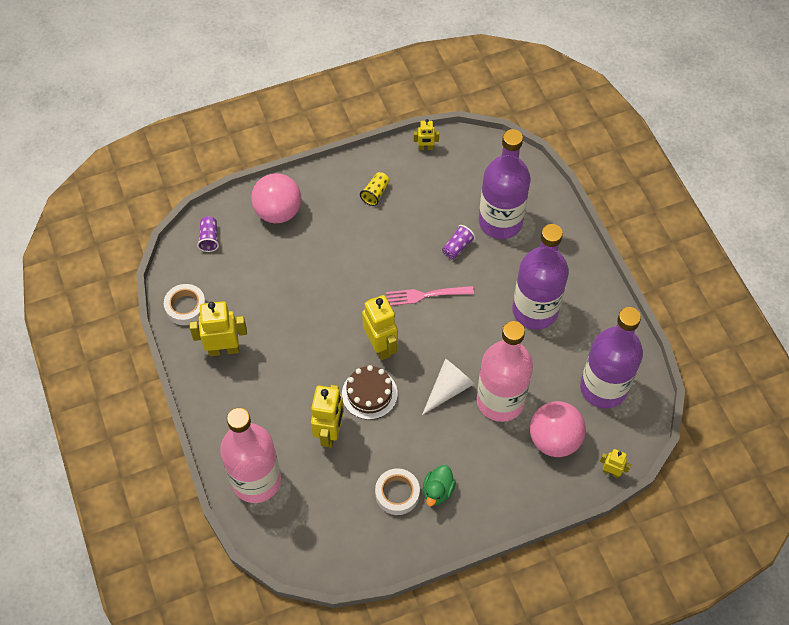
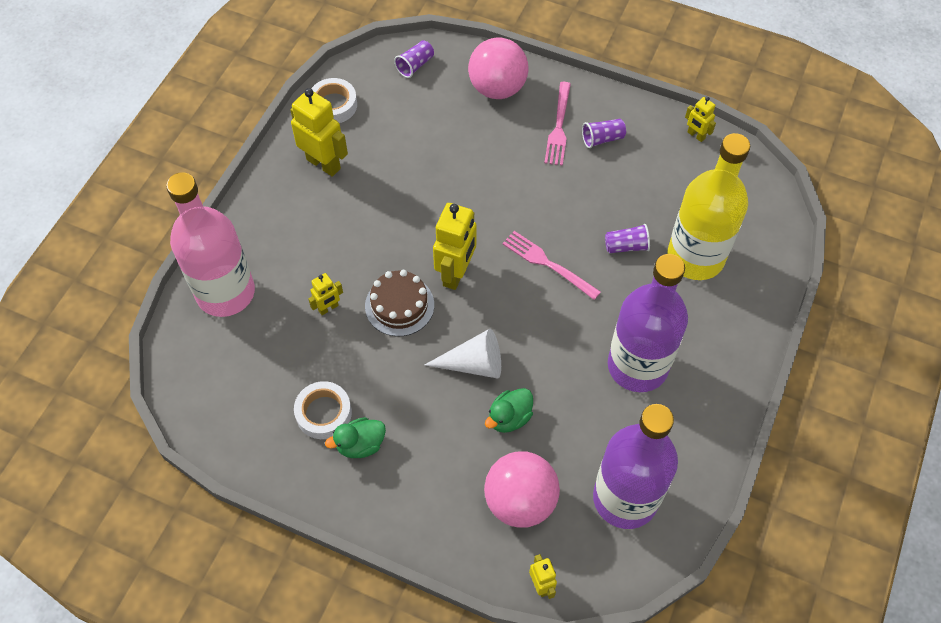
camera: 45 degrees right, 0 degrees up
(330, 433) = (328, 308): yellow robot -> yellow robot, size x0.52
(342, 207) = (559, 127): none -> pink fork
(375, 193) = (602, 139): yellow cup -> purple cup
(500, 222) = (695, 257): purple bottle -> yellow bottle
(500, 401) = (509, 418): pink bottle -> green duck

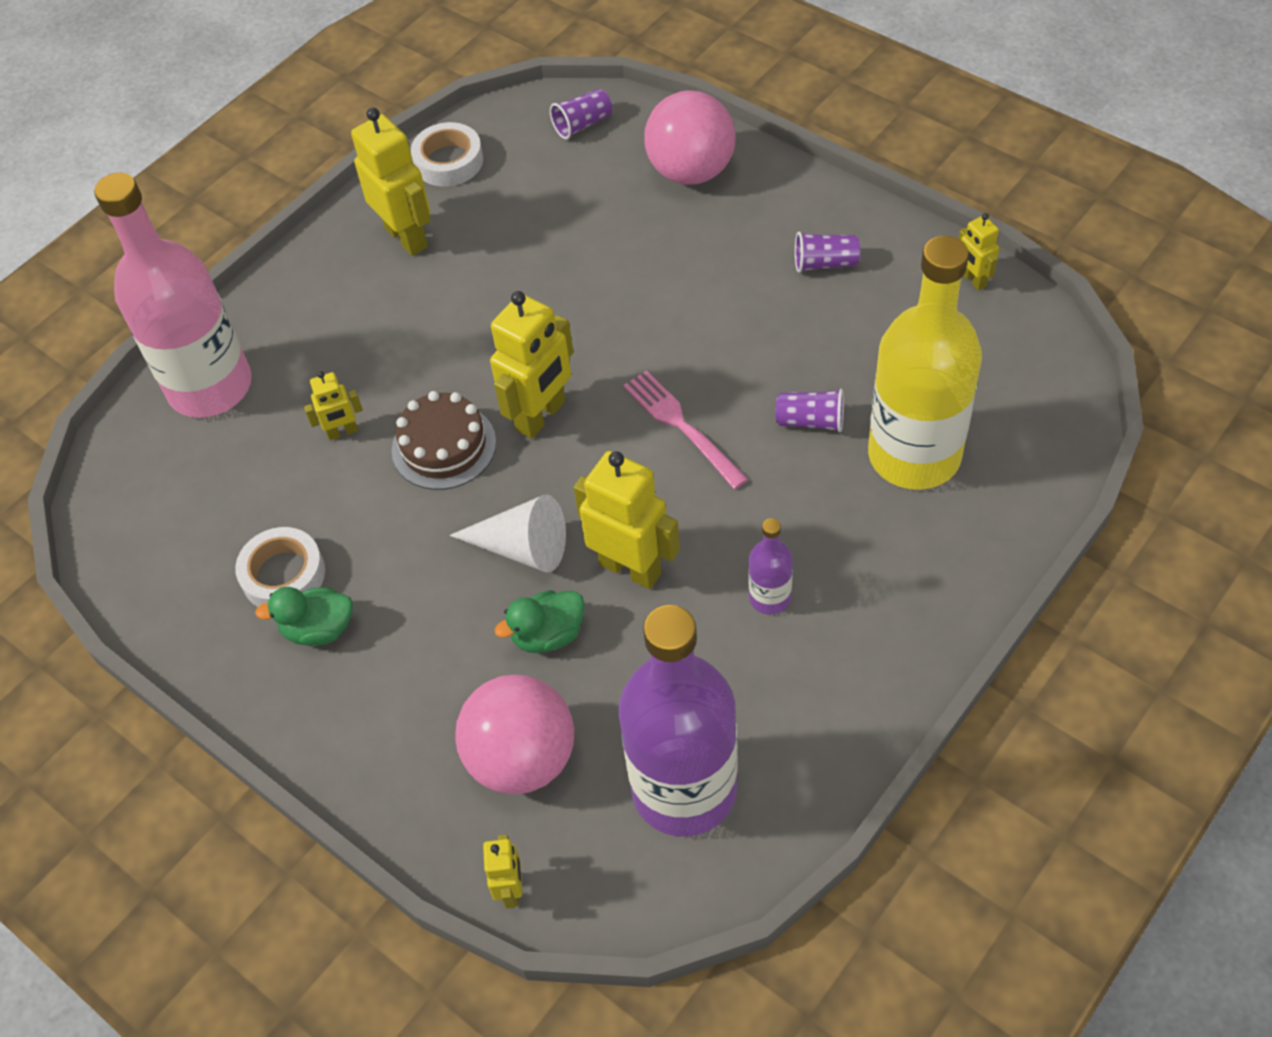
camera: 20 degrees right, 5 degrees down
(546, 364) = (630, 568): none -> yellow robot
(559, 127) = (764, 238): pink fork -> none
(637, 366) = (769, 597): purple bottle -> purple bottle, size x0.43

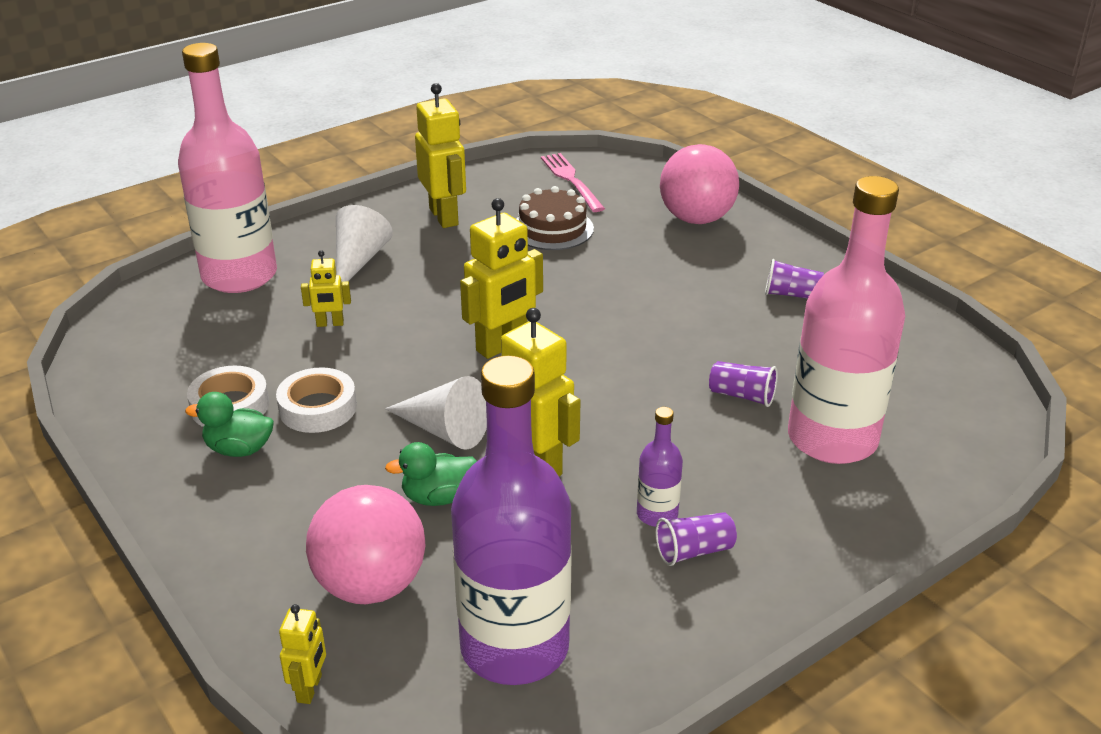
camera: 10 degrees right, 20 degrees down
(336, 331) = (358, 261): none -> white cone
(444, 446) = (410, 349): brown cake -> brown cake (552, 228)
(448, 161) = (499, 180): white tape -> white tape (318, 408)
(582, 124) = (617, 177): purple cup -> purple cup (694, 551)
(681, 426) = (622, 376): pink fork -> pink fork (571, 180)
(914, 455) = (832, 439): yellow bottle -> pink bottle
(973, 280) = (925, 329): yellow robot -> none

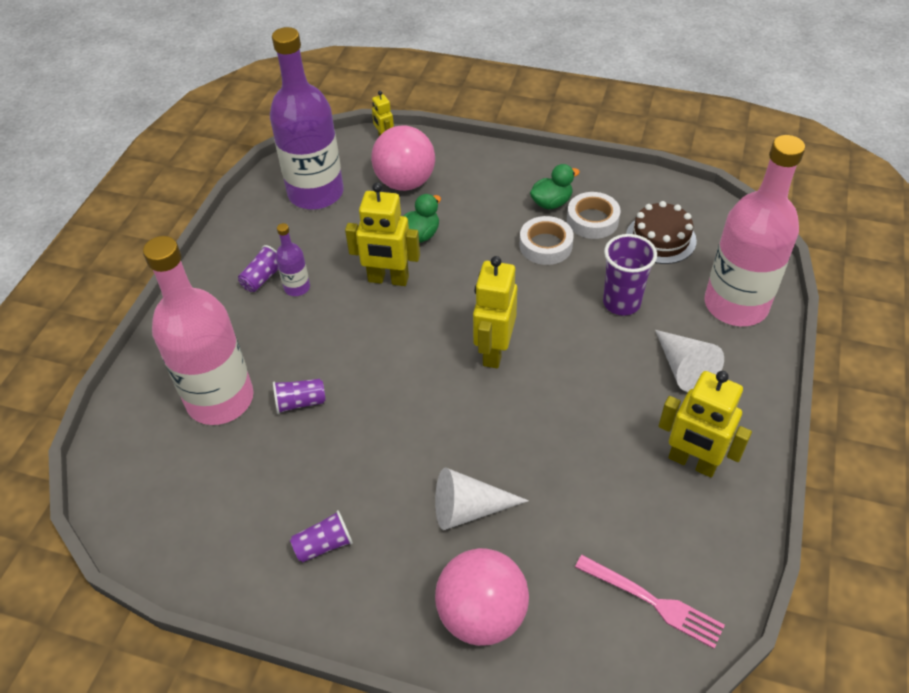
camera: 145 degrees right, 15 degrees up
(330, 324) = (621, 303): yellow robot -> purple cup
(444, 430) = (460, 271): white cone -> white cone (469, 509)
(552, 228) = (591, 507): brown cake -> brown cake (660, 238)

